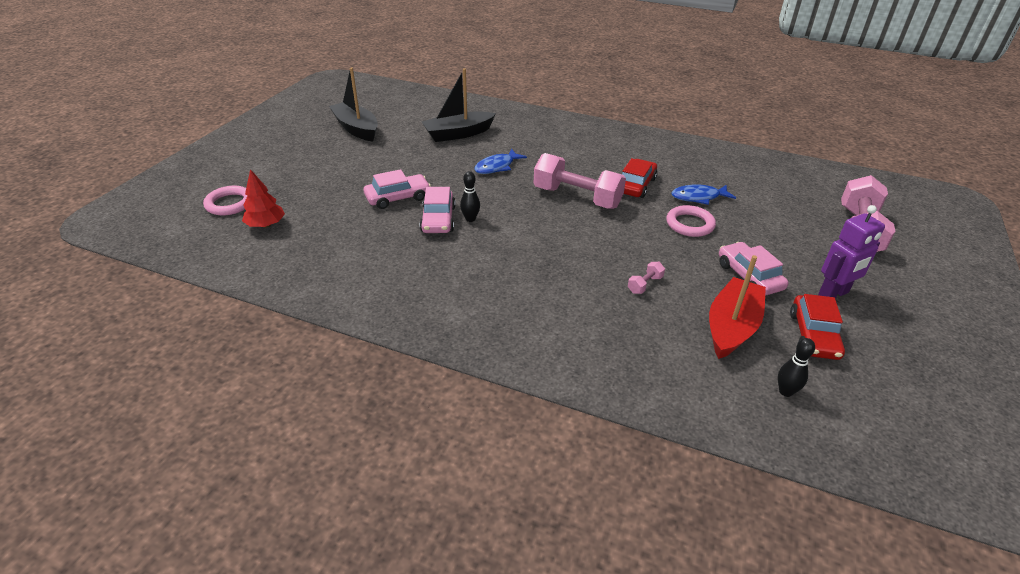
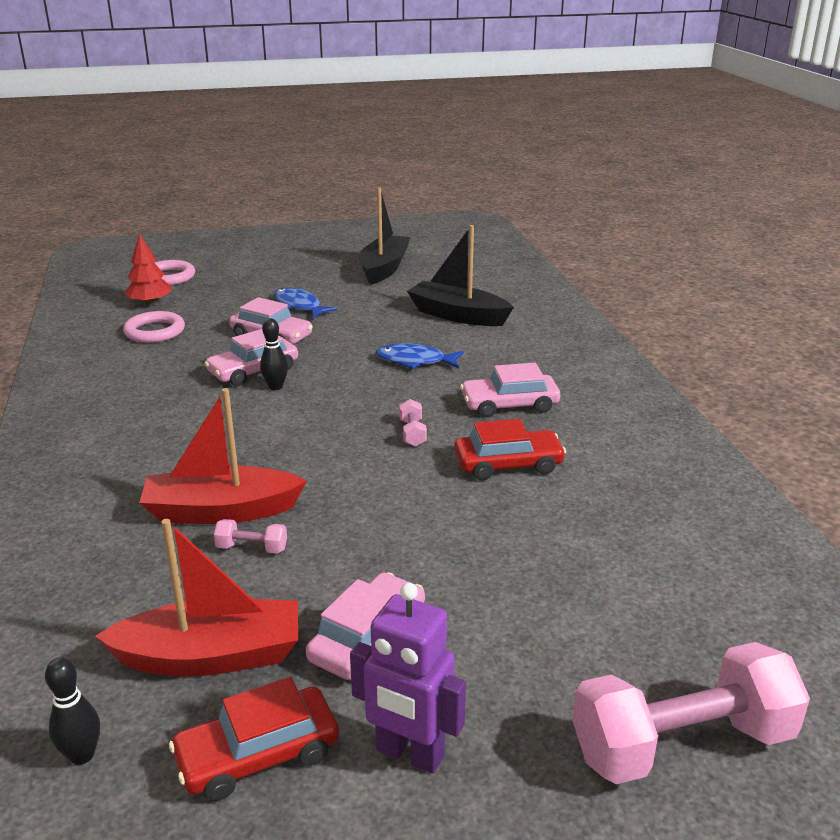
camera: 55 degrees right, 10 degrees down
(577, 197) = (412, 433): pink dumbbell -> pink dumbbell, size x0.41
(578, 162) = (509, 405): none -> pink car
(597, 283) = (221, 511): none -> red boat
(690, 224) = (457, 541): pink ring -> pink ring (155, 331)
(698, 197) = (550, 527): blue fish -> blue fish (299, 306)

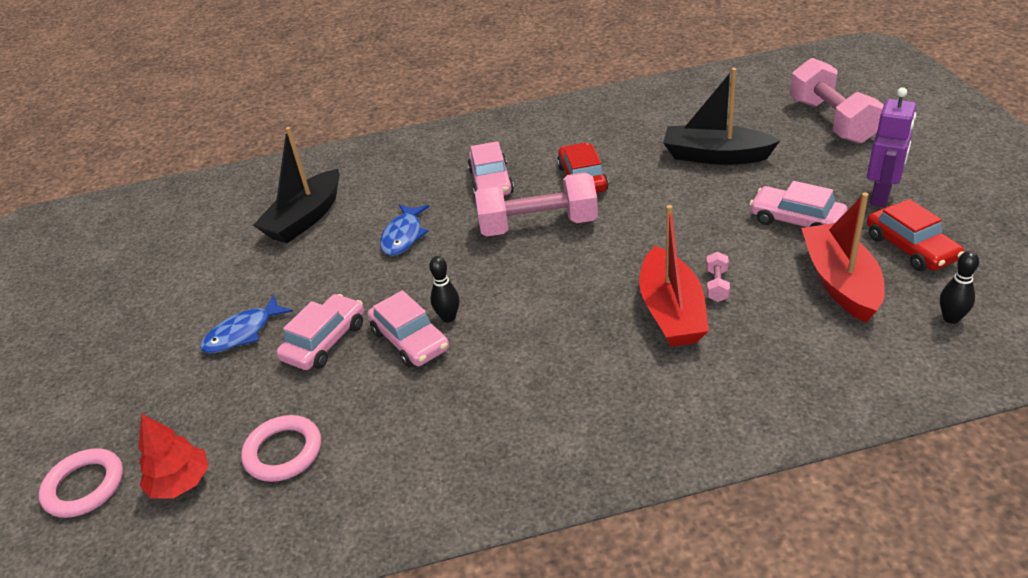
camera: 85 degrees left, 10 degrees up
(384, 268) = (153, 279): black boat -> black boat (715, 156)
(412, 433) = (538, 225): pink dumbbell -> pink dumbbell, size x2.44

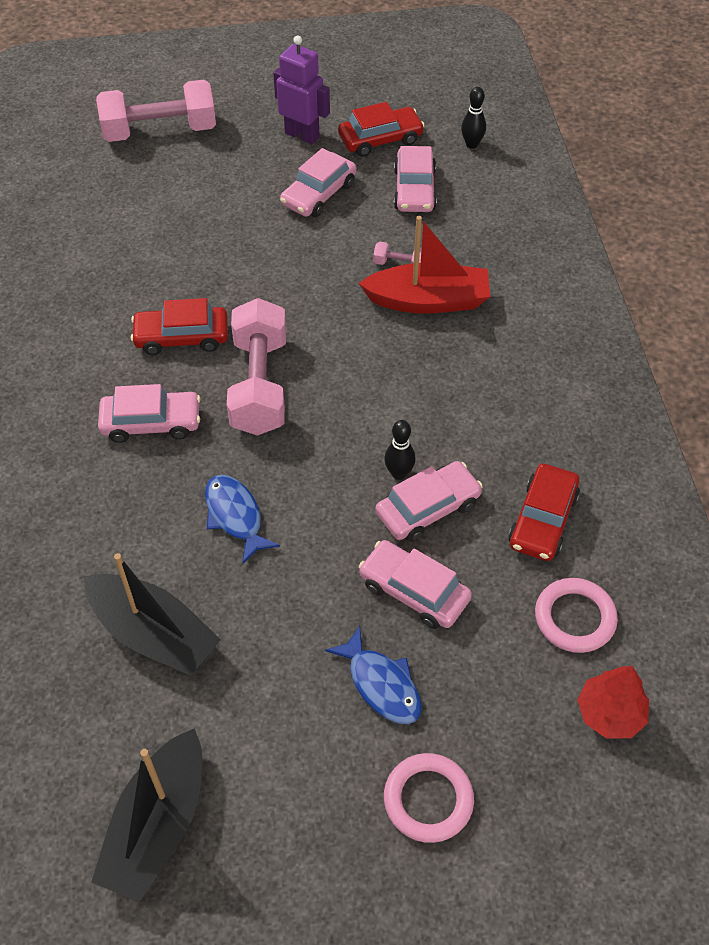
camera: 90 degrees left, 15 degrees up
(84, 486) = (610, 820): pink ring -> pink ring (428, 800)
(396, 421) = (542, 520): none -> red car
(403, 236) = (235, 516): blue fish -> blue fish turned 135 degrees counterclockwise
(715, 156) = (185, 225): black boat -> black boat (157, 825)
(840, 282) = (414, 189): red boat -> pink car

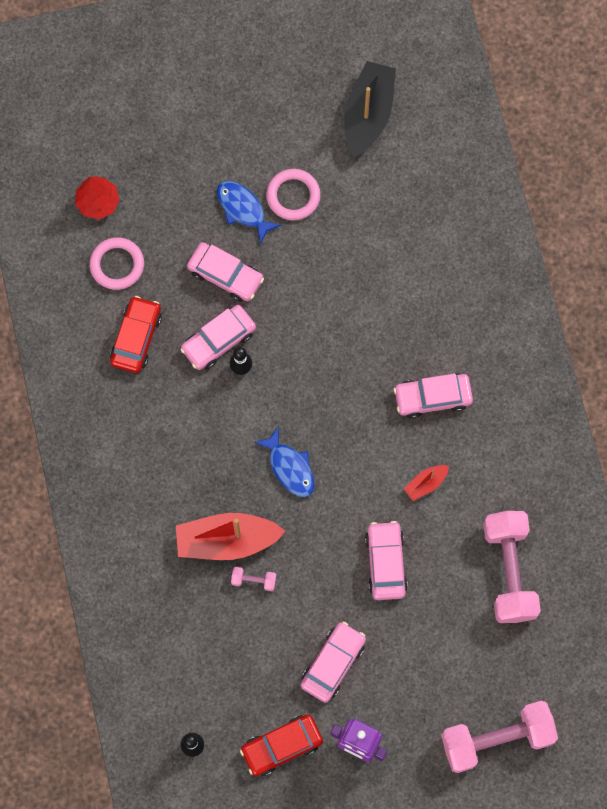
camera: 175 degrees right, 20 degrees up
(153, 634) = (395, 230): black boat -> none
(182, 337) = (426, 484): red car -> red boat
(235, 516) = (356, 323): blue fish -> blue fish (289, 467)
(259, 385) = (355, 440): pink dumbbell -> pink dumbbell (509, 571)
(414, 189) = (245, 677): pink car -> pink car (386, 563)
(428, 800) = (210, 141): pink ring -> pink ring (293, 196)

